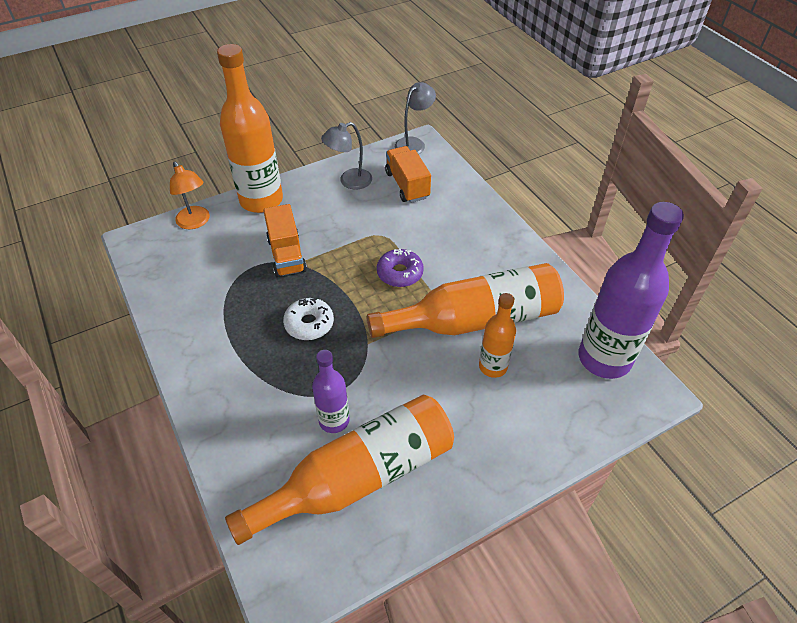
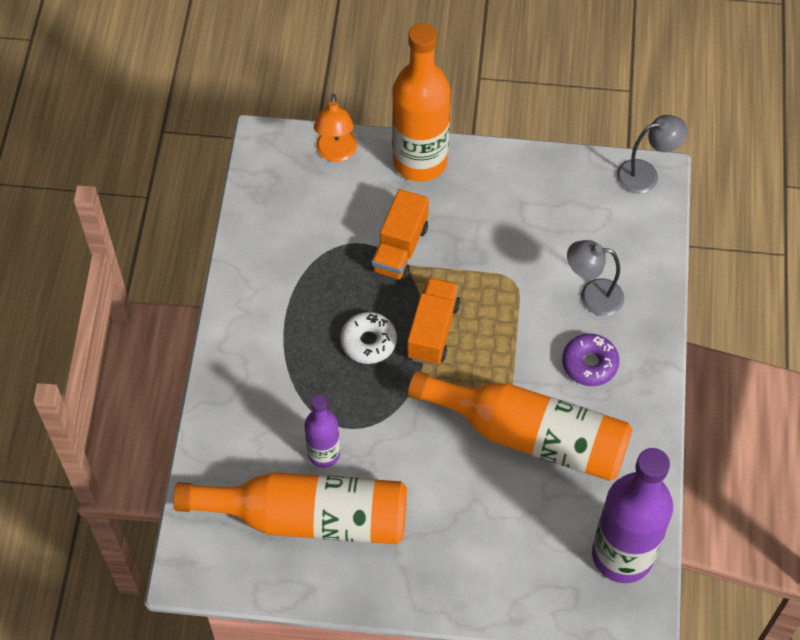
camera: 35 degrees right, 10 degrees up
(349, 181) = (531, 188): grey lamp -> grey lamp (592, 296)
(400, 273) = (497, 338): purple donut -> purple donut (589, 364)
(407, 185) = (591, 230): orange truck -> orange truck (433, 331)
(493, 366) = (506, 494): orange bottle -> none

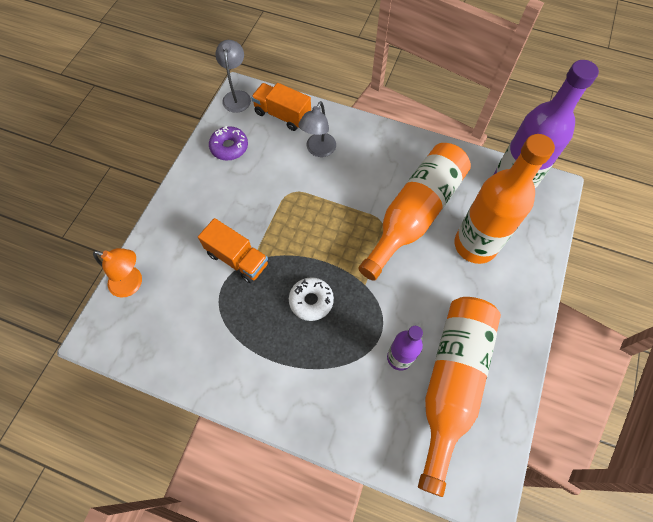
camera: 75 degrees left, 5 degrees up
(420, 161) = (167, 226): orange bottle -> orange bottle (475, 245)
(433, 331) = (315, 254): orange truck -> orange truck (282, 115)
(589, 364) = (369, 165): purple donut -> purple donut (229, 147)

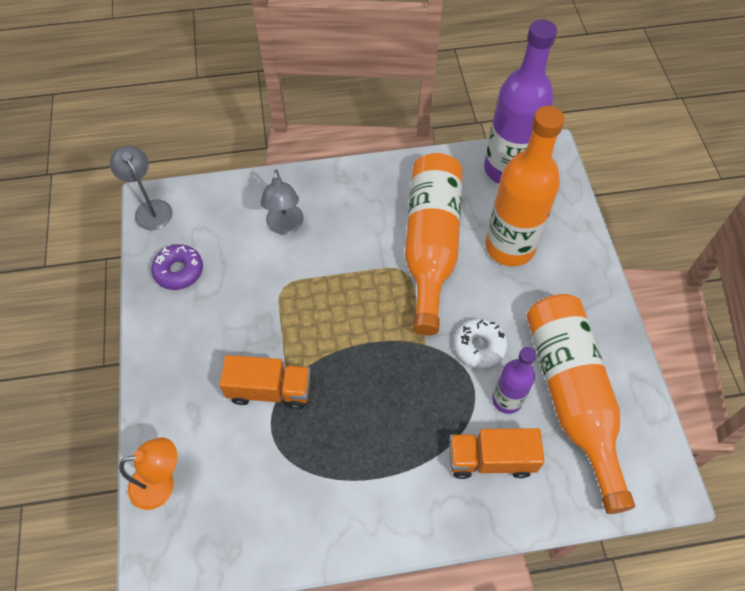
camera: 30 degrees left, 5 degrees down
(282, 115) = (219, 206): orange truck -> orange truck (490, 459)
(311, 301) = (380, 392): white donut -> white donut (479, 346)

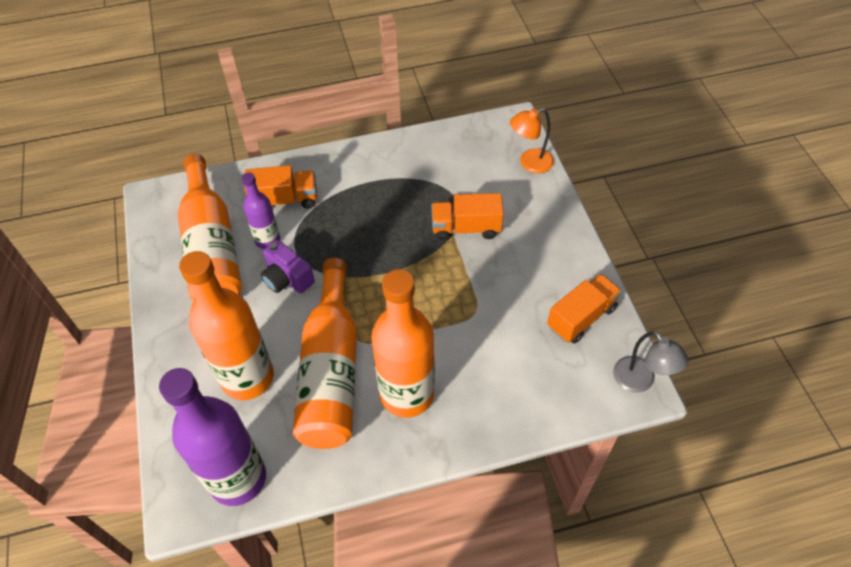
camera: 175 degrees right, 5 degrees down
(179, 271) = (581, 317): purple donut -> orange truck
(285, 226) = (488, 376): grey lamp -> none
(362, 218) = (407, 394): none -> orange bottle
(479, 346) = (287, 278): white donut -> purple camera

